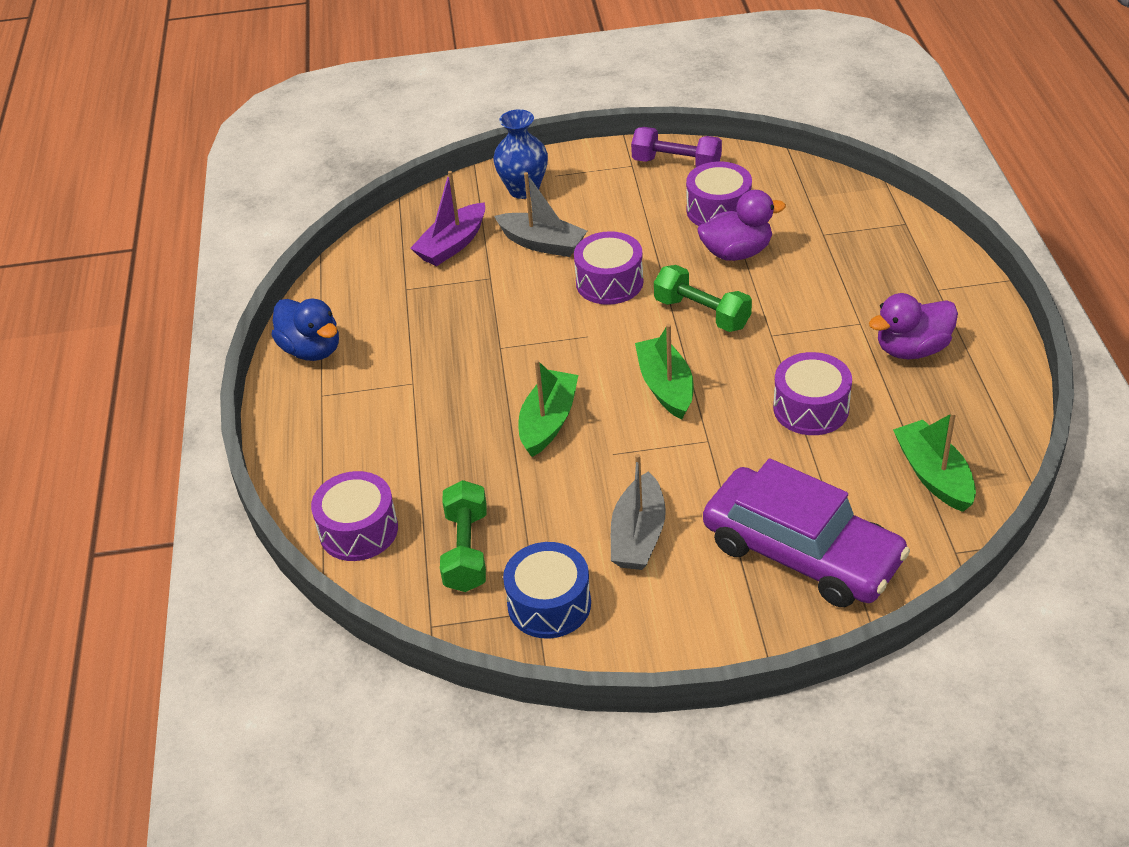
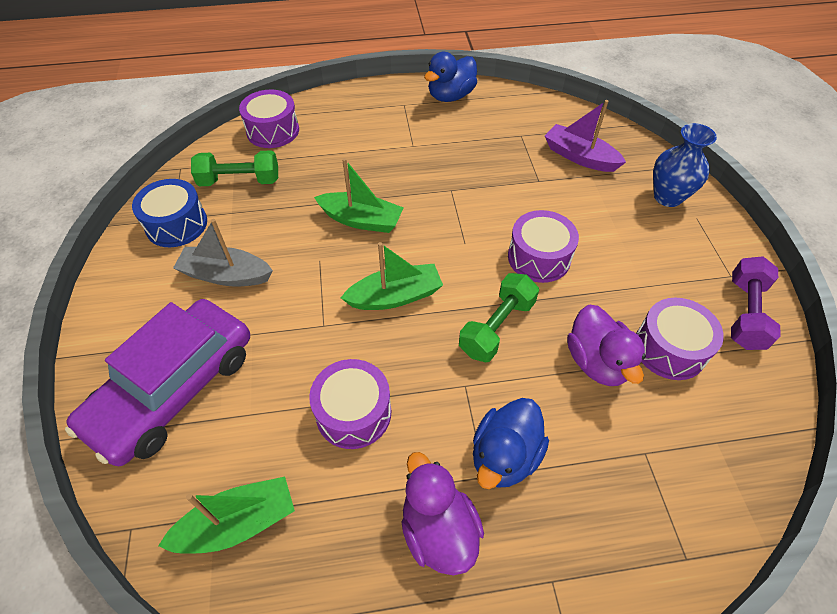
camera: 85 degrees right, 10 degrees up
(542, 243) = (589, 211): grey boat -> none
(839, 311) = (504, 456): none -> blue duck

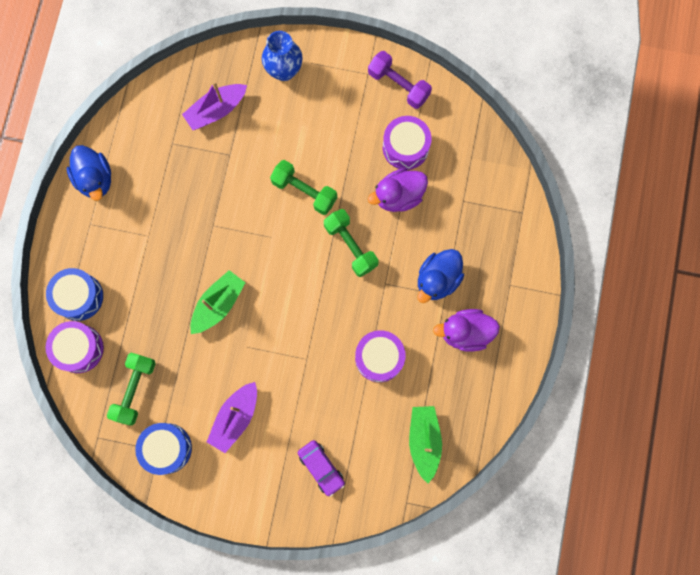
camera: 70 degrees left, 25 degrees up
(173, 389) = (321, 467): purple car -> purple car, size x0.46
(226, 275) = (235, 418): grey boat -> purple boat
(326, 117) = (79, 297): none -> blue drum
(395, 296) = (300, 303): green boat -> none
(504, 456) = (437, 279): blue duck -> blue duck turned 75 degrees clockwise
(539, 257) = (304, 191): purple drum -> green dumbbell
(597, 362) = (398, 196): purple duck -> purple duck turned 150 degrees clockwise

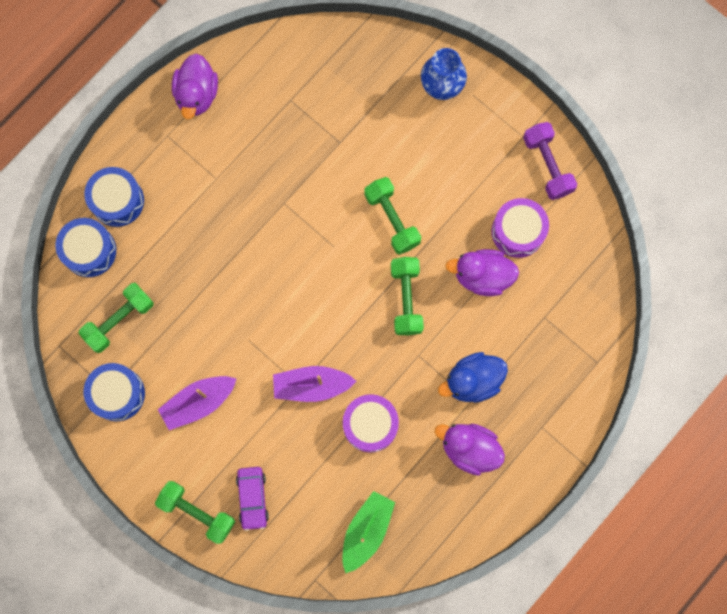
camera: 30 degrees right, 0 degrees up
(79, 349) = (89, 251): purple drum -> blue drum
(95, 179) = (197, 94): blue duck -> purple duck
(216, 110) = (352, 91): purple boat -> purple boat (312, 385)
(218, 304) = (245, 283): green boat -> none
(284, 504) = (197, 512): none -> green dumbbell

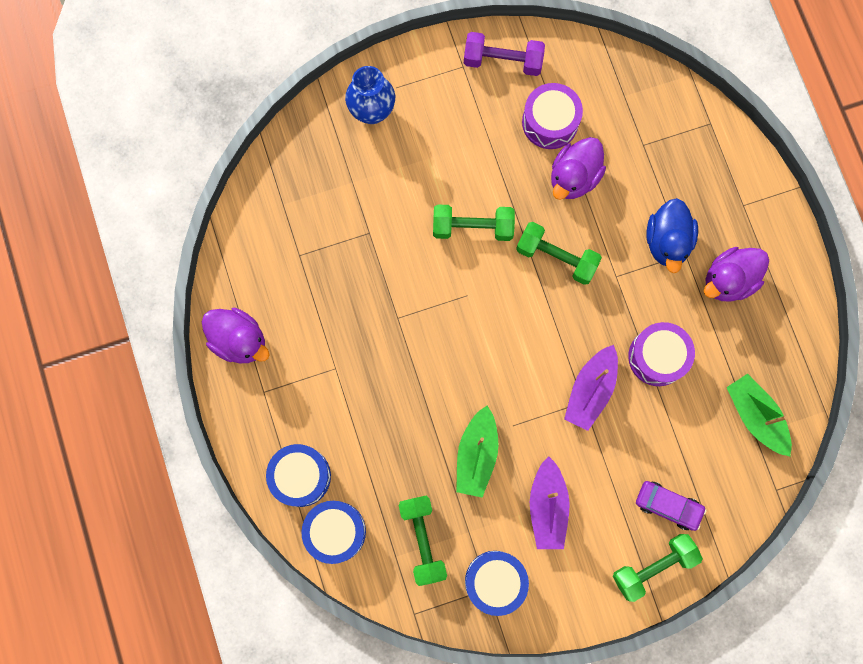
camera: 60 degrees left, 0 degrees up
(209, 324) = (476, 455): none -> green boat

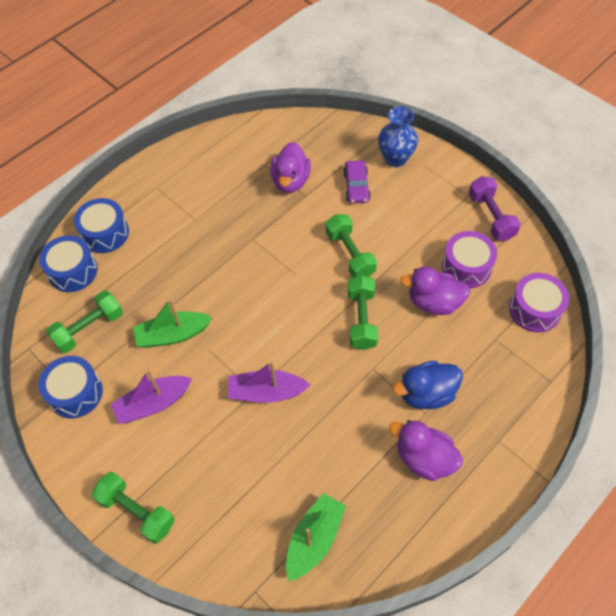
camera: 65 degrees right, 20 degrees down
(239, 340) = (186, 159): purple duck -> purple duck (290, 181)
(657, 357) = (323, 431): purple drum -> purple drum (534, 309)
(668, 505) = (196, 499): purple car -> purple car (356, 186)

